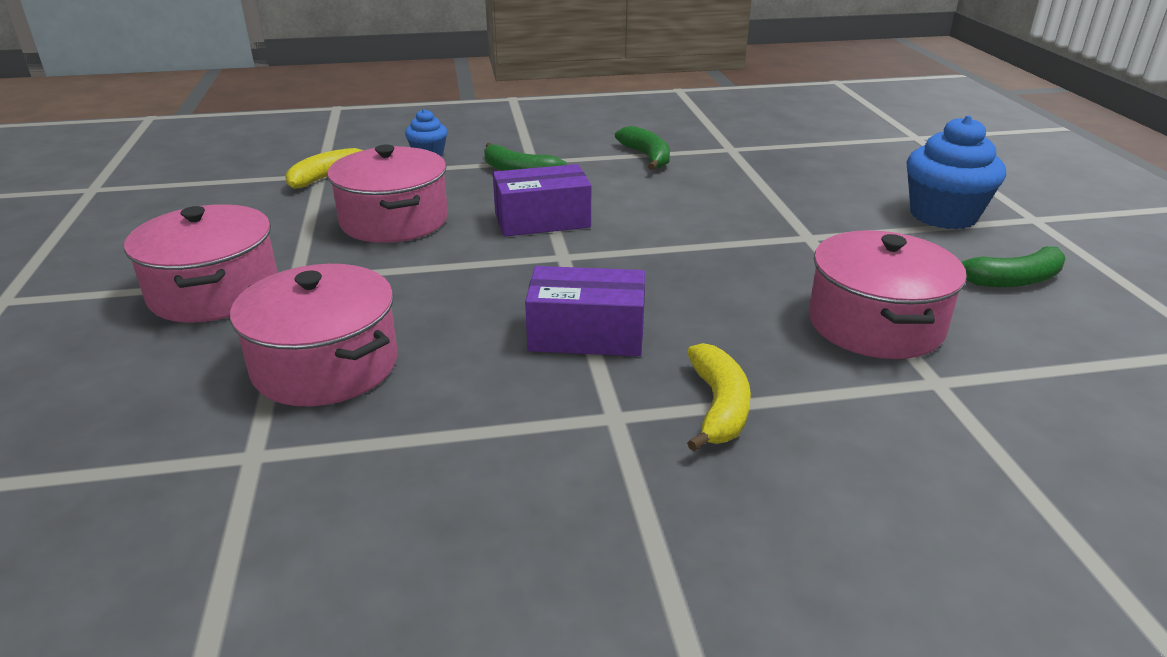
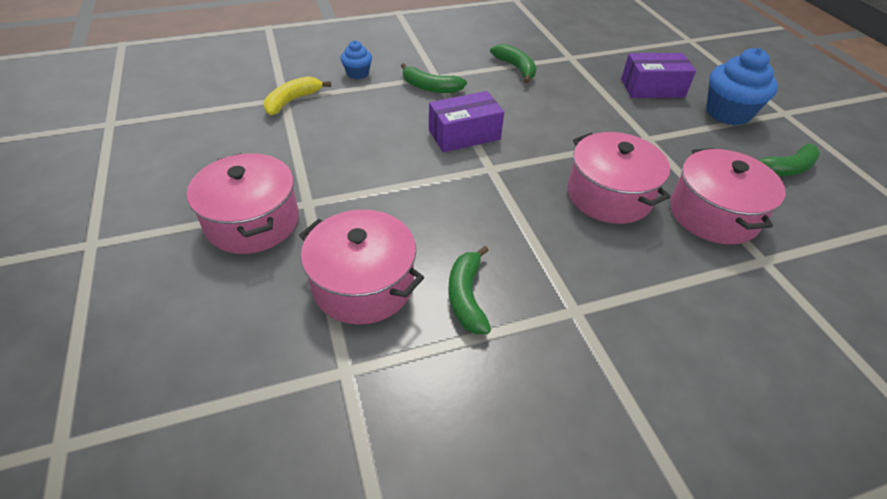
camera: 10 degrees left, 15 degrees up
(394, 220) = (358, 141): pink pot -> pink pot (609, 195)
(462, 389) = (466, 297): none -> green banana
(586, 334) = (532, 239): purple box -> purple box (652, 88)
(718, 407) = (638, 295): yellow banana -> none

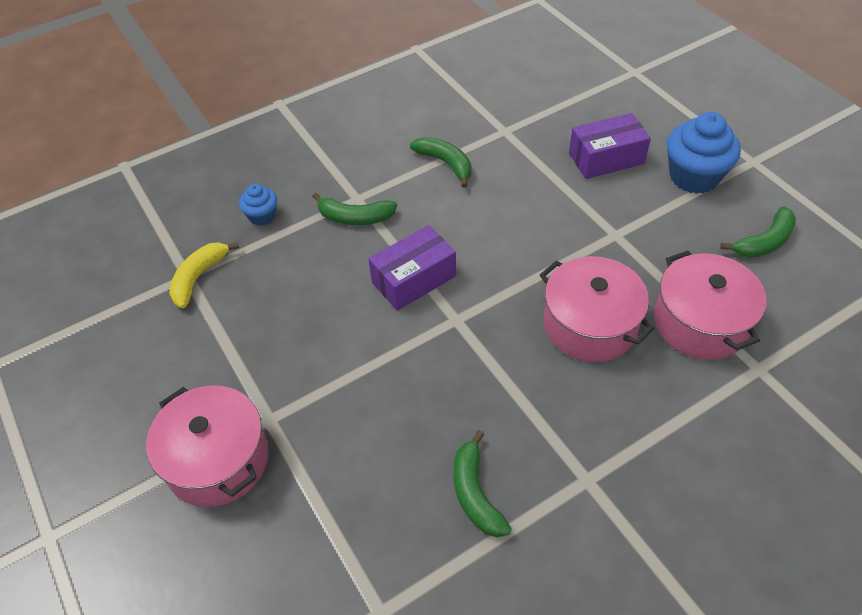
camera: 10 degrees left, 5 degrees up
(363, 284) = (365, 507): pink pot -> none

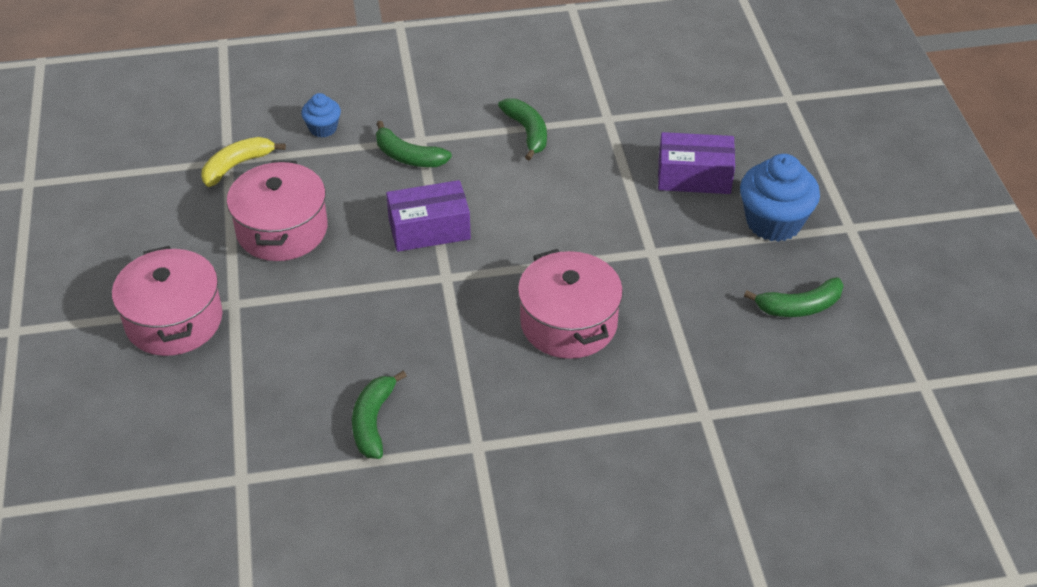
camera: 20 degrees right, 5 degrees down
(700, 322) = (678, 356): pink pot -> pink pot (282, 230)

